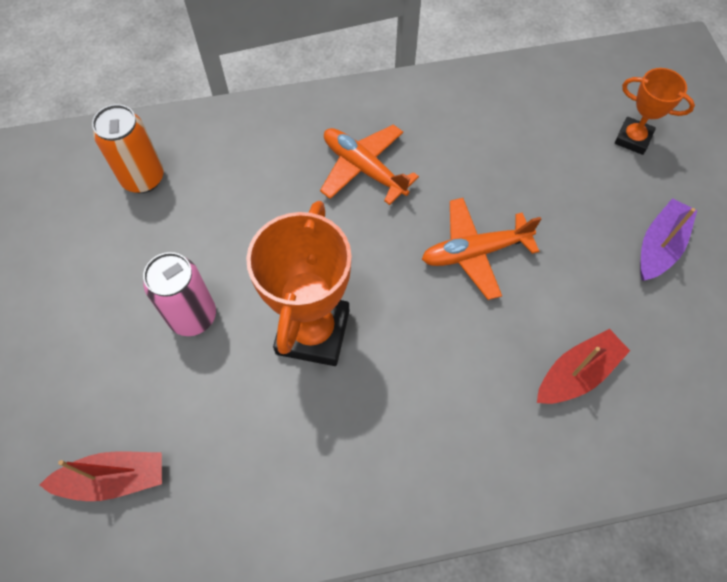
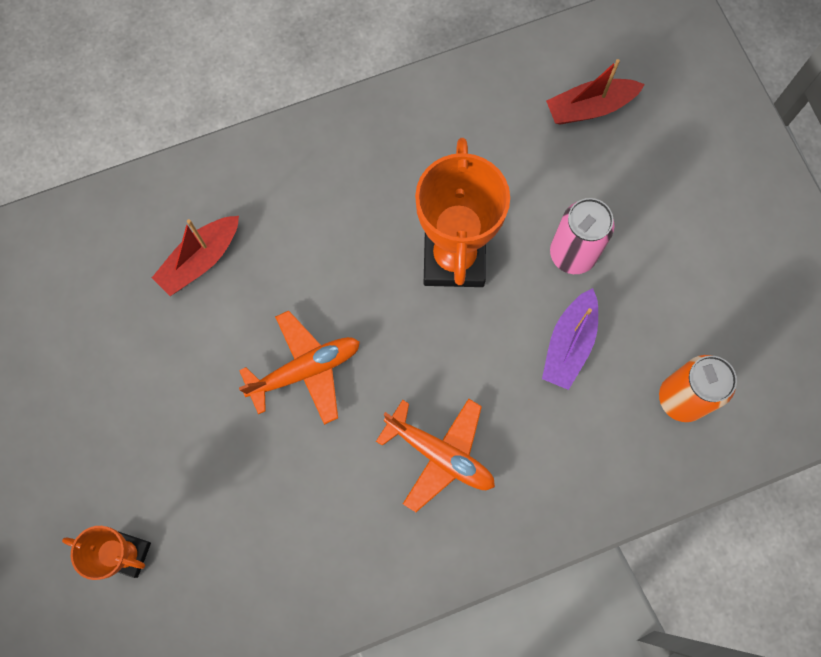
camera: 170 degrees right, 10 degrees up
(659, 246) = (110, 410): purple boat -> purple boat (569, 344)

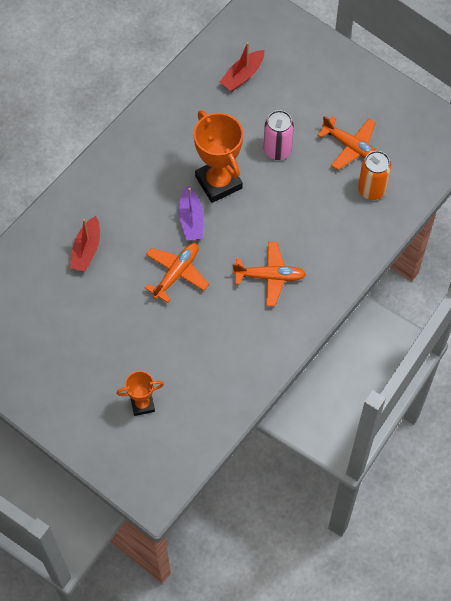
camera: 30 degrees left, 10 degrees down
(569, 344) = (302, 193): purple boat -> purple boat (191, 220)
(691, 310) = (351, 147): none -> orange plane

